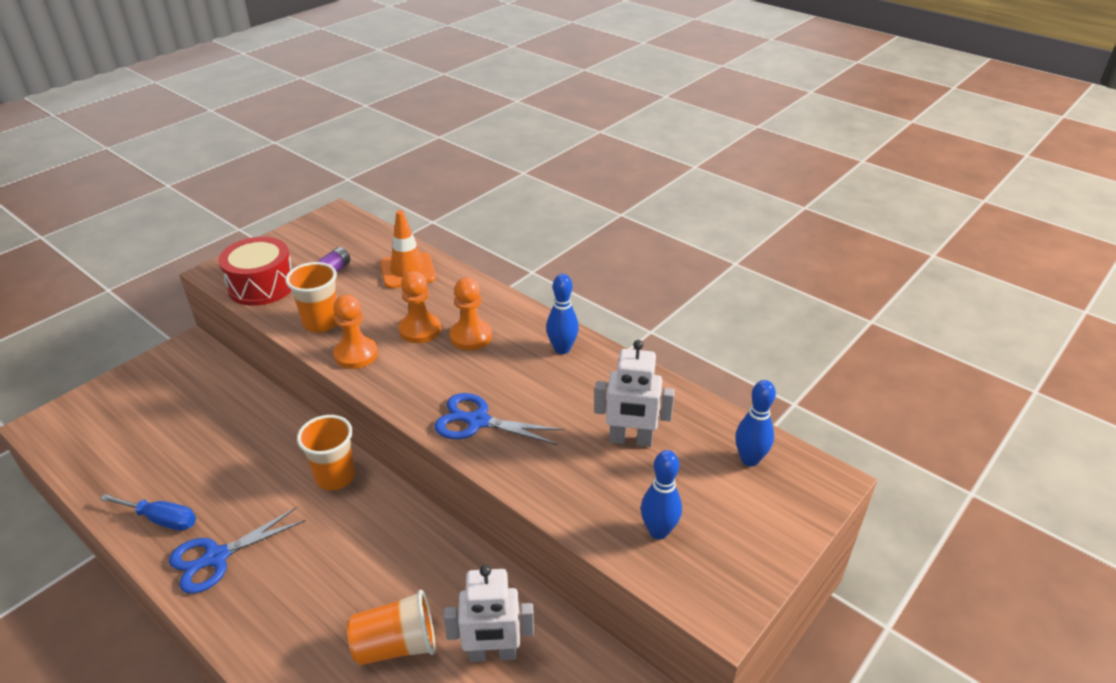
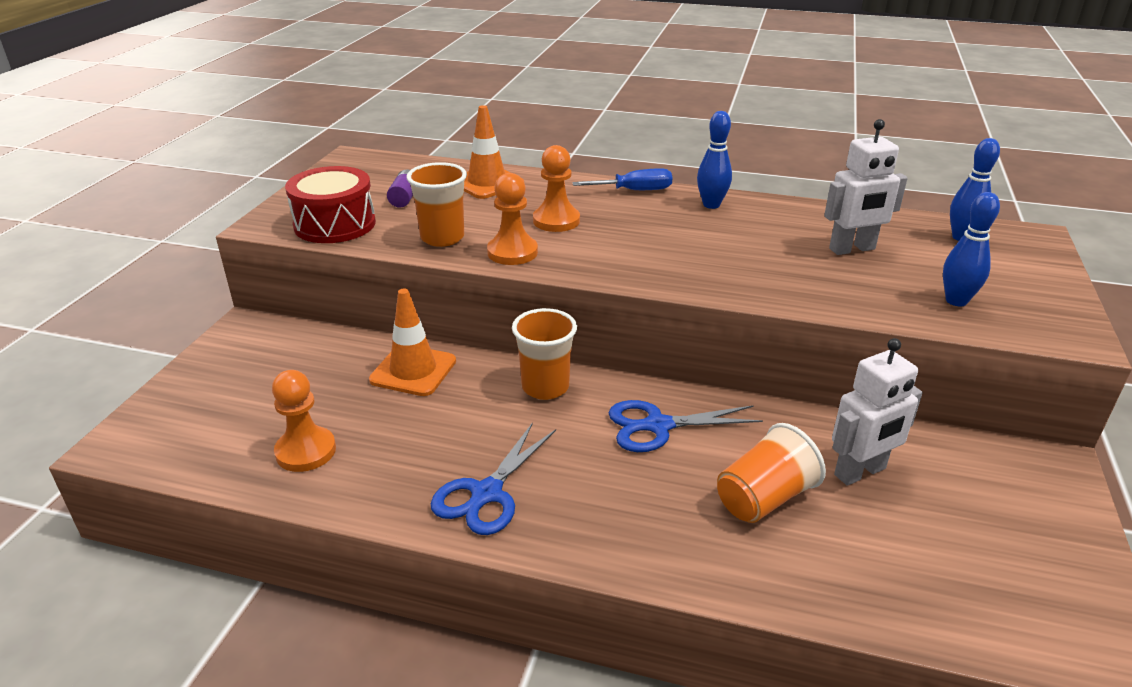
camera: 25 degrees left, 5 degrees down
(161, 519) = (381, 482): blue screwdriver -> blue screwdriver (634, 191)
(260, 427) = (413, 370): none -> orange traffic cone
(470, 336) = (614, 215): orange pawn -> orange pawn (306, 451)
(478, 421) = (701, 270): blue scissors -> blue scissors (658, 426)

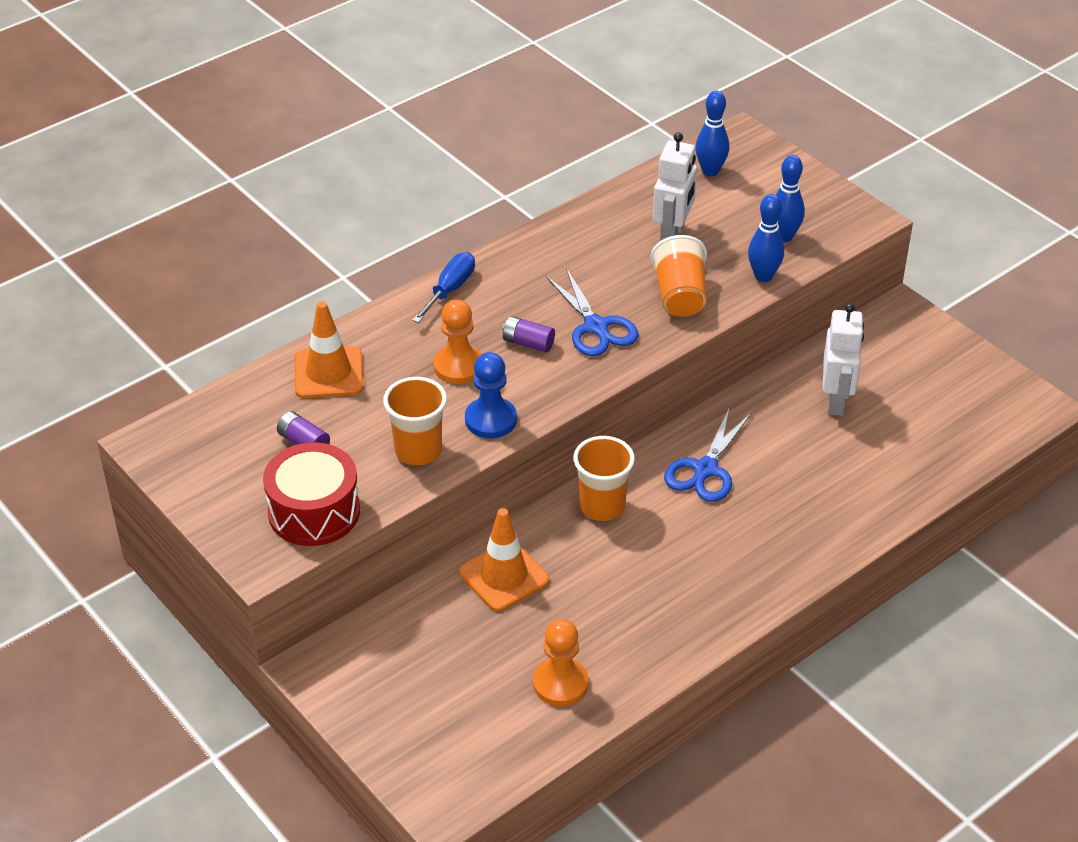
camera: 55 degrees left, 10 degrees up
(487, 493) = (701, 598): blue scissors -> blue scissors (595, 327)
(512, 252) = (490, 420): orange pawn -> blue pawn
(621, 237) = (528, 343): none -> purple battery
(711, 205) = (525, 261): blue bowling pin -> blue bowling pin (763, 276)
(764, 498) = (821, 461): orange cup -> orange cup (680, 296)

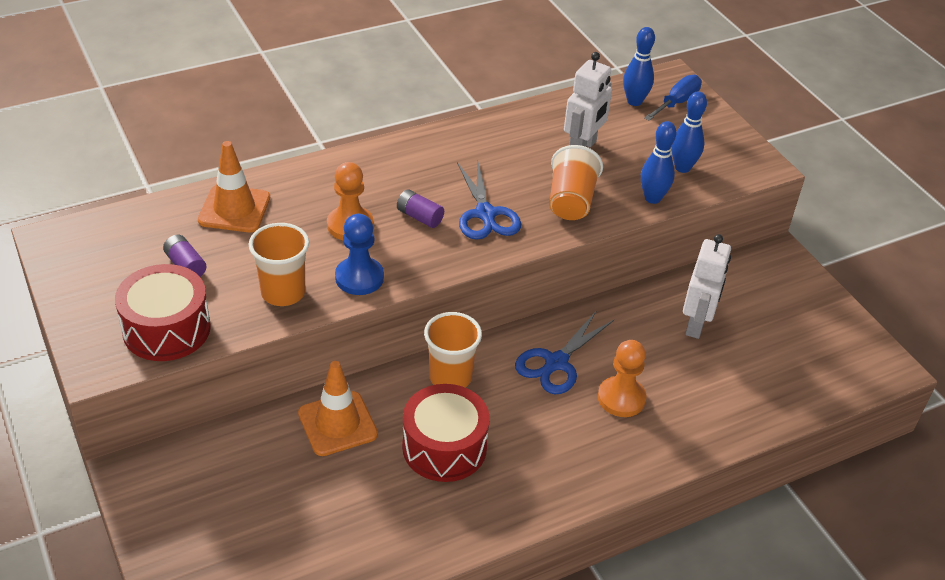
camera: 10 degrees right, 0 degrees up
(450, 290) = (369, 158): blue screwdriver -> blue screwdriver (677, 102)
(560, 684) = (350, 539): orange pawn -> orange pawn (621, 398)
(621, 577) = (444, 447): none -> red drum

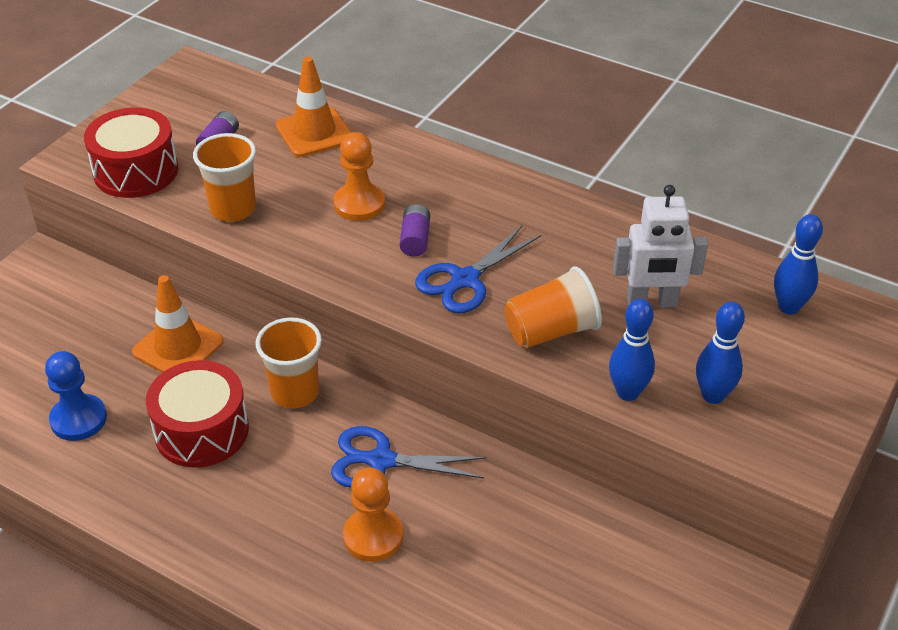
camera: 60 degrees right, 0 degrees up
(359, 278) = (293, 242): blue pawn -> blue pawn (78, 419)
(677, 102) = (833, 342): blue screwdriver -> none
(696, 324) = (548, 555): white robot -> none

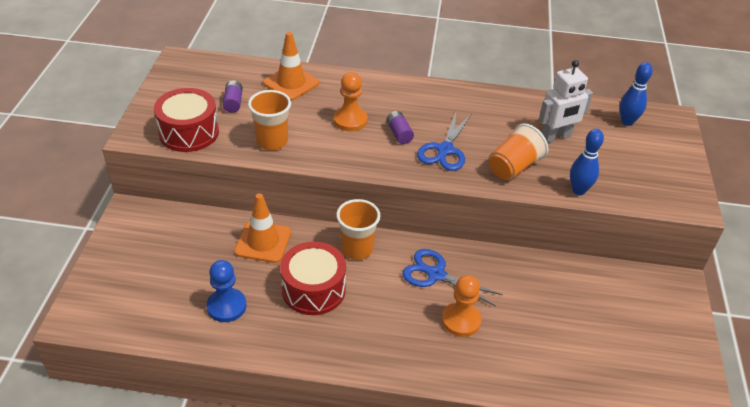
camera: 25 degrees left, 0 degrees up
(381, 461) = (436, 274): blue scissors -> blue scissors turned 45 degrees clockwise
(713, 395) = (623, 180): blue bowling pin -> none

